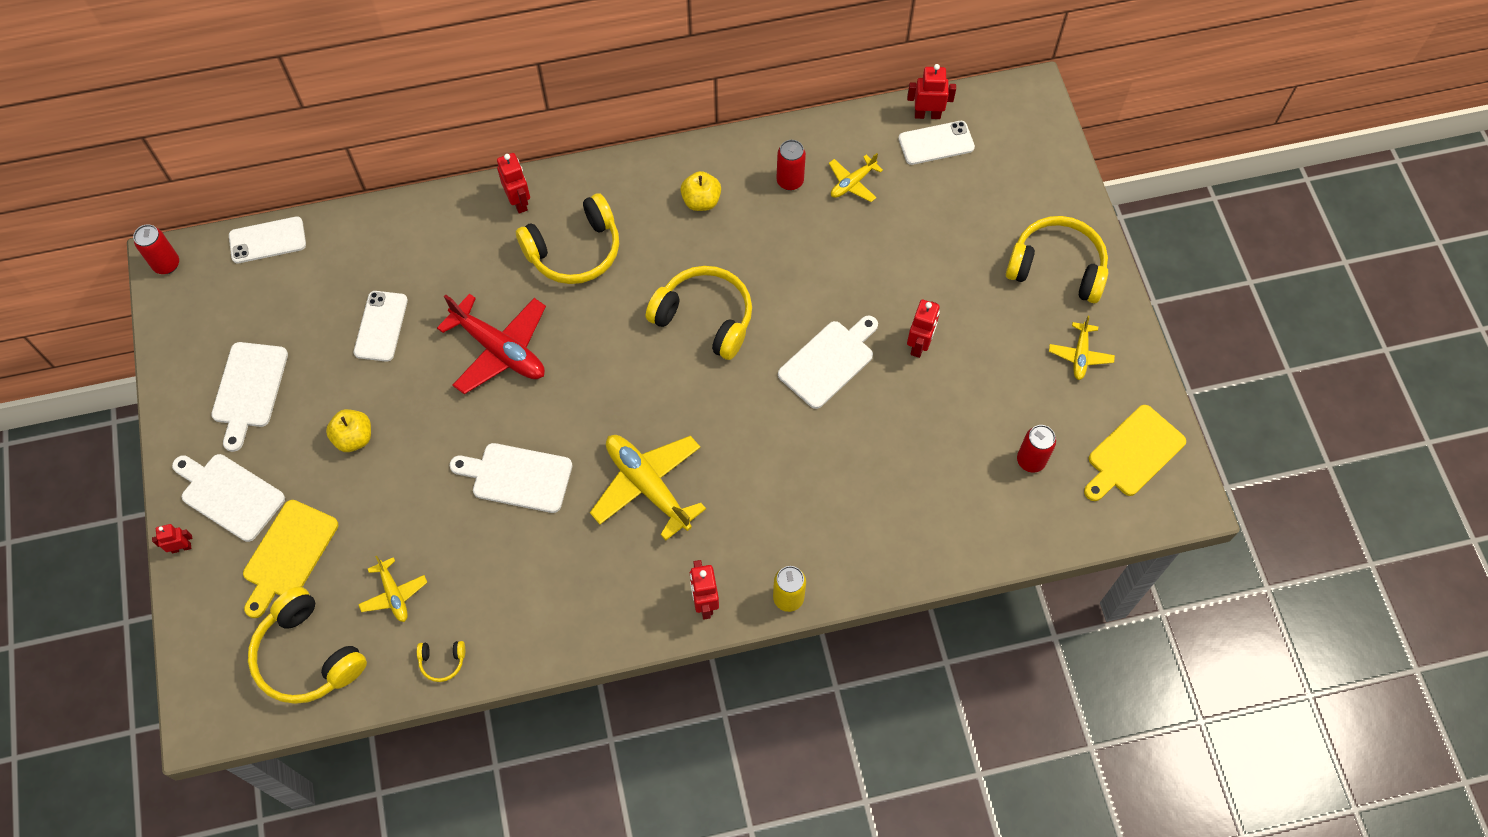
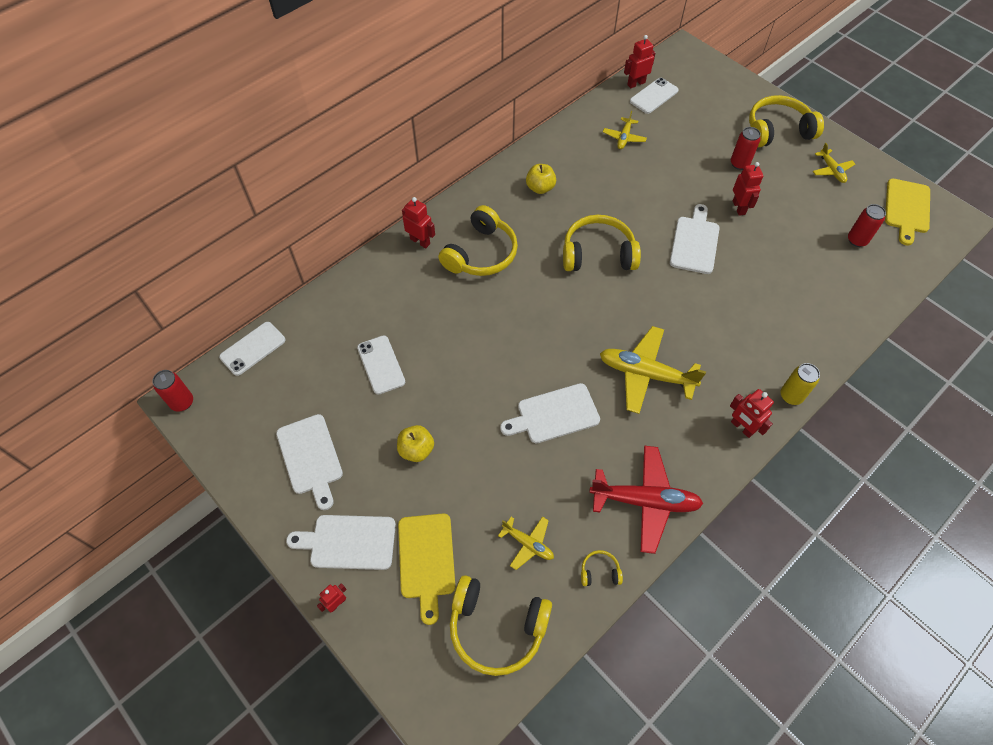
camera: 30 degrees left, 5 degrees down
(442, 661) = (599, 571): yellow headphones -> yellow headphones turned 150 degrees counterclockwise
(499, 350) = (478, 338): red plane -> red plane (645, 501)
(790, 181) = (585, 153): red can -> red can (739, 164)

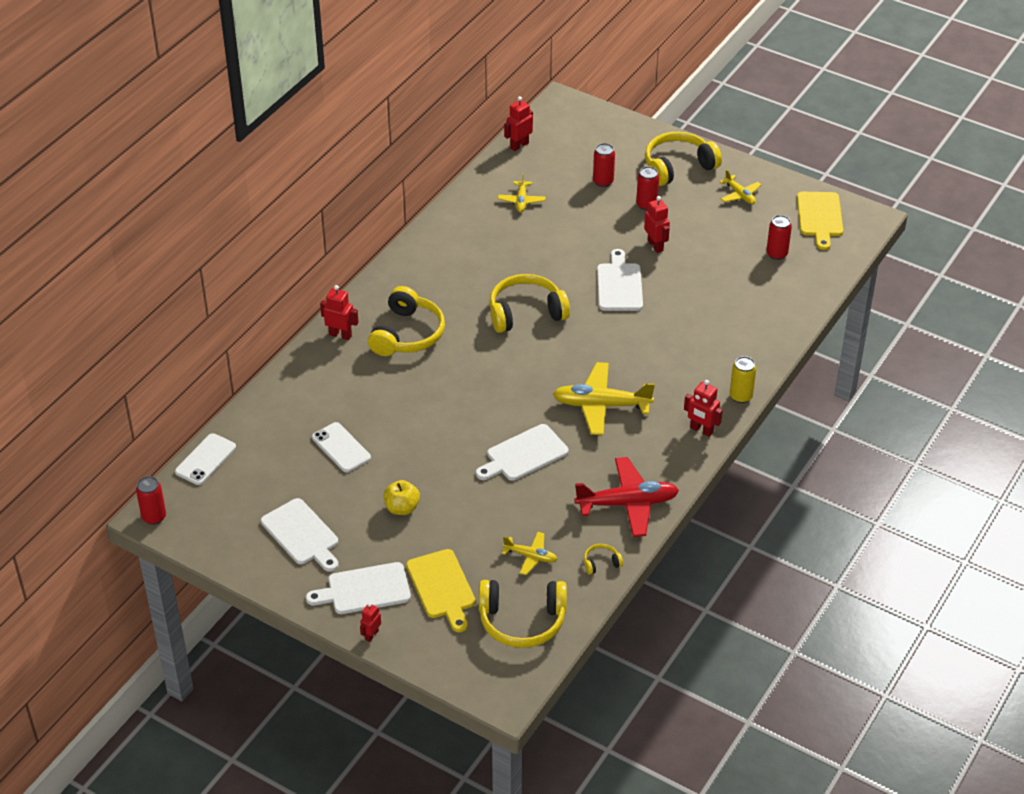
camera: 15 degrees left, 15 degrees down
(540, 188) = (448, 264): yellow apple -> none
(654, 96) = (541, 155): white phone -> none
(704, 132) = (603, 181): none -> red can

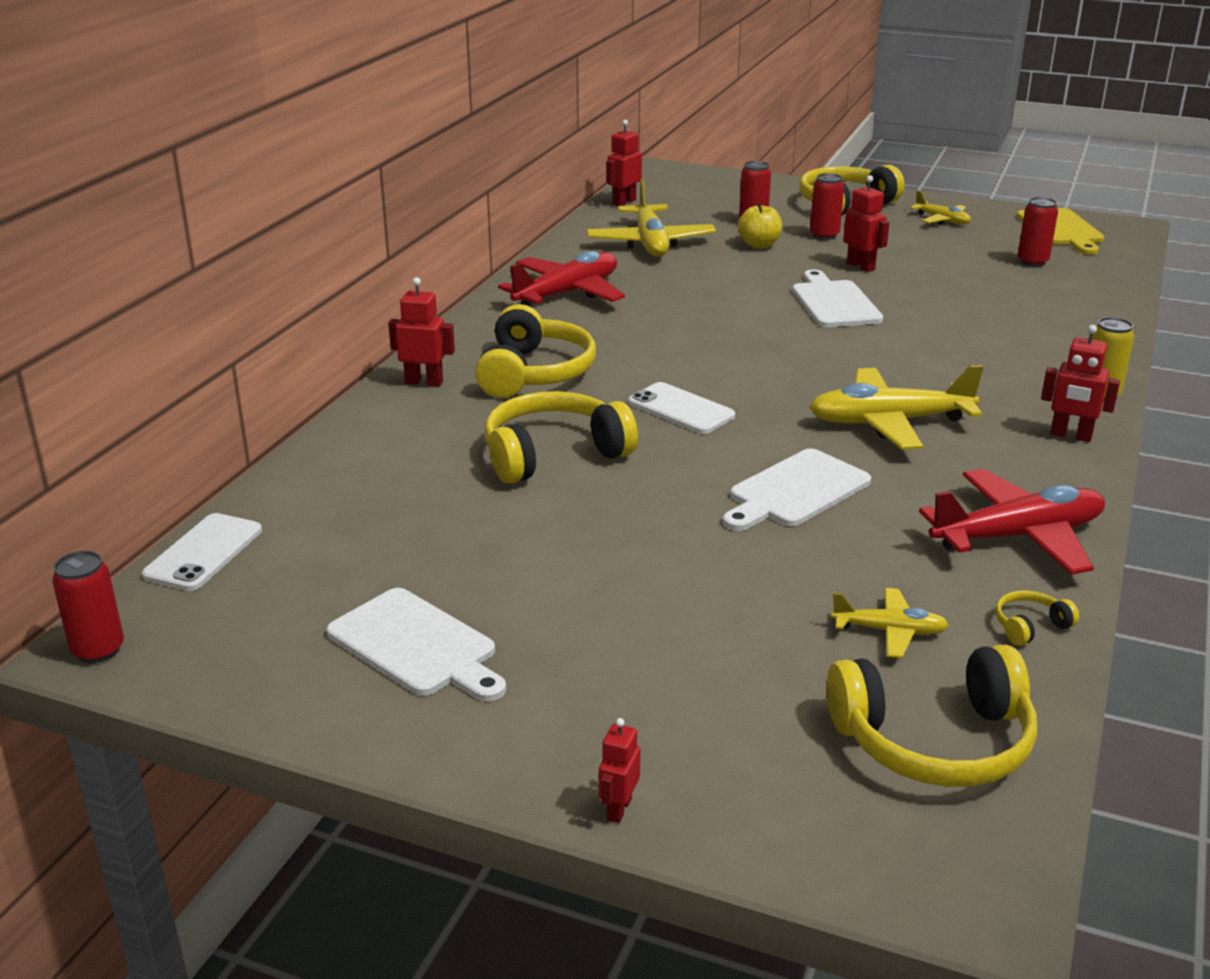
camera: 10 degrees left, 15 degrees down
(341, 448) = (462, 513): white phone -> white phone (681, 409)
(364, 589) = (575, 724): white cutting board -> none
(402, 508) = (605, 585): yellow apple -> yellow apple (759, 245)
(442, 587) = (738, 701): yellow cutting board -> none
(448, 254) = (567, 293): none -> red plane
(521, 201) = (650, 243): yellow plane -> yellow plane, size x1.89
(526, 313) = (711, 338): yellow headphones -> yellow headphones (553, 454)

